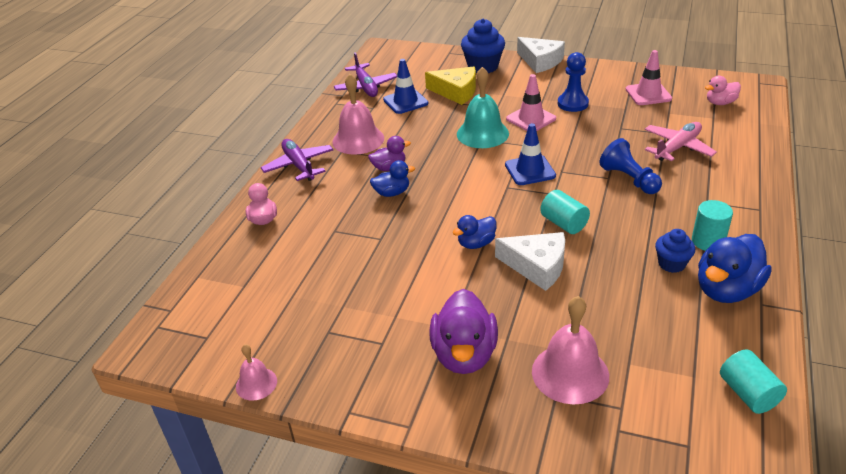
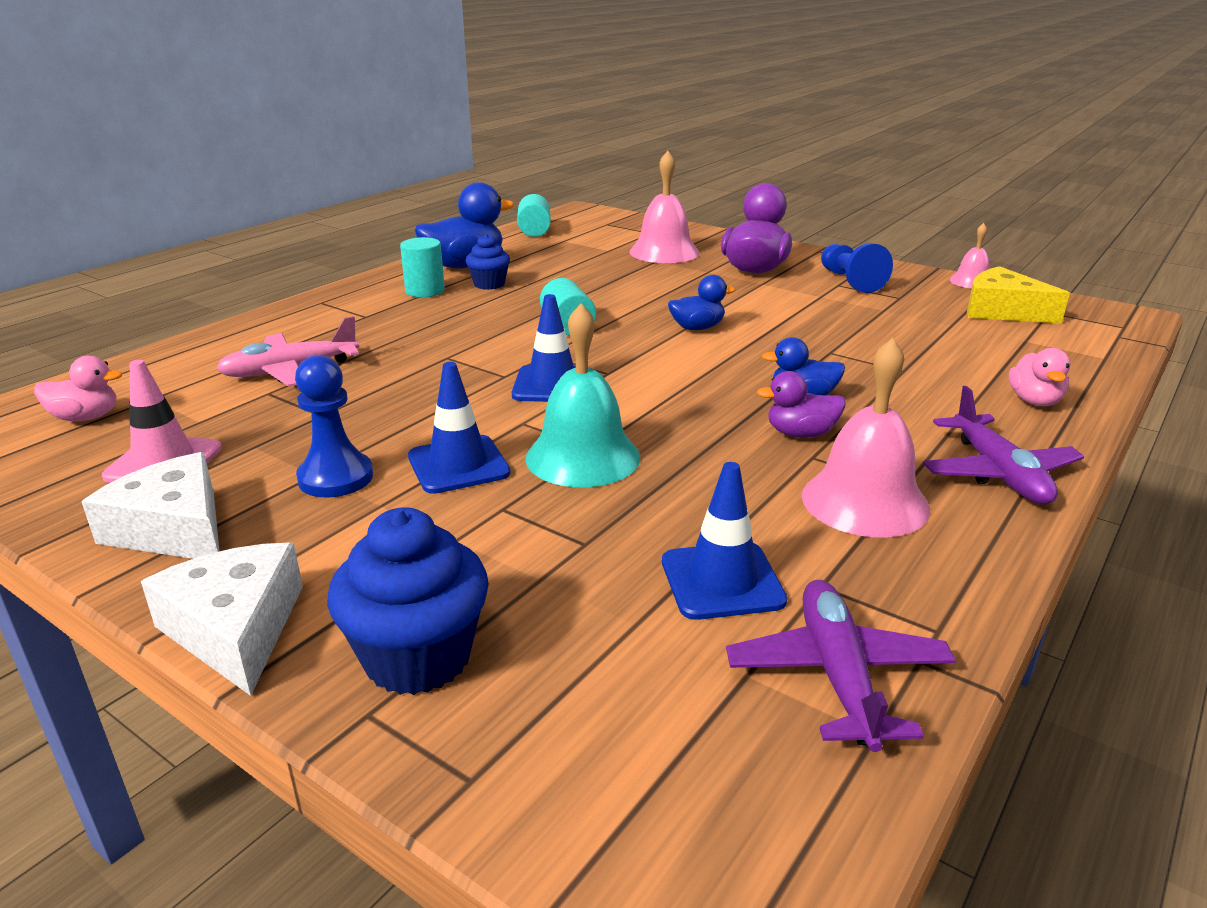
camera: 165 degrees left, 10 degrees down
(456, 92) = (567, 578): yellow cheese -> yellow cheese (1002, 311)
(531, 119) = (458, 465): pink traffic cone -> blue traffic cone
(537, 266) = (637, 303): white cheese -> white cheese (174, 529)
(629, 179) = (422, 350): blue pawn -> blue pawn (850, 281)

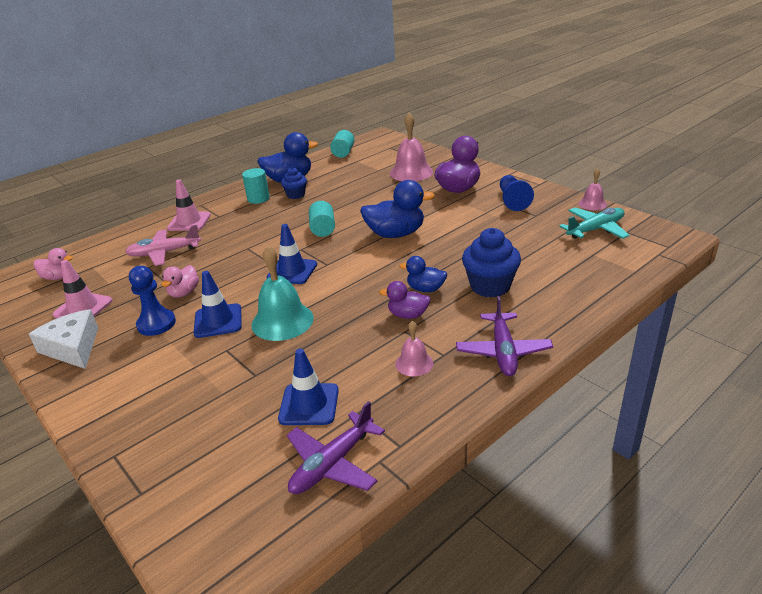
camera: 15 degrees right, 5 degrees up
(236, 629) = (78, 405): white cheese -> none
(314, 325) = (189, 222): none -> pink traffic cone
(418, 658) = (147, 430): blue cupcake -> blue cupcake (490, 286)
(697, 328) = (395, 234): blue duck -> blue duck, size x1.77
(837, 675) = (332, 464): purple plane -> purple plane turned 150 degrees counterclockwise
(865, 501) = (414, 363): pink bell -> pink bell, size x0.55
(1002, 311) = (595, 229): yellow cheese -> turquoise plane
(1034, 401) = (563, 302): pink duck -> pink duck (184, 293)

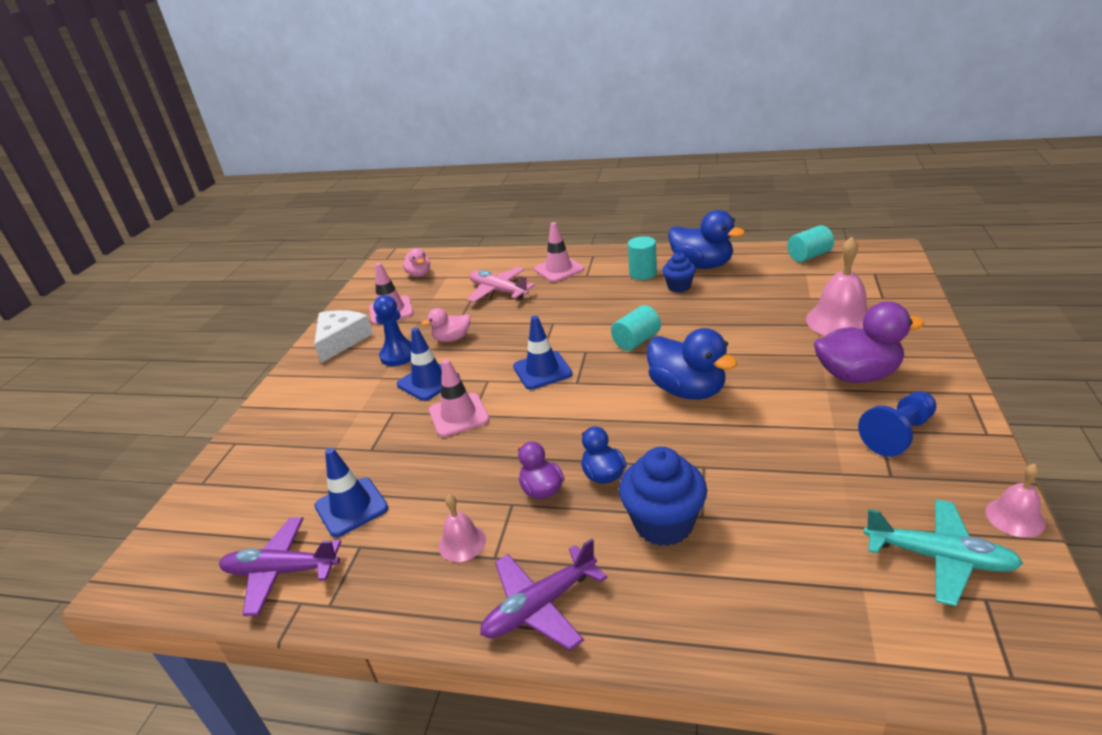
camera: 55 degrees right, 0 degrees up
(282, 321) = (458, 415): turquoise bell -> pink traffic cone

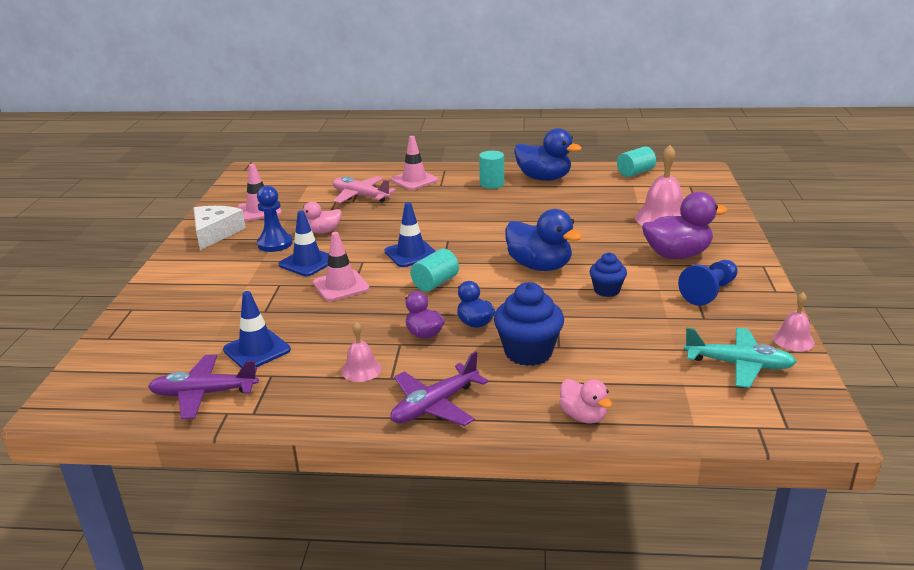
camera: 10 degrees left, 5 degrees down
(419, 274) = (280, 182): pink duck -> pink duck (583, 416)
(636, 341) = (492, 232): turquoise cylinder -> turquoise cylinder (435, 283)
(679, 286) = (525, 194): blue cupcake -> blue cupcake (607, 290)

